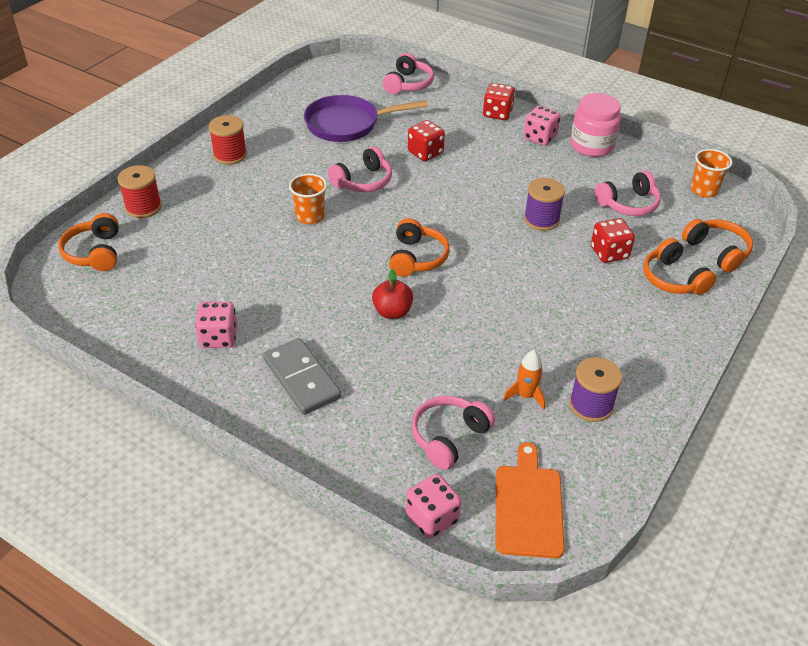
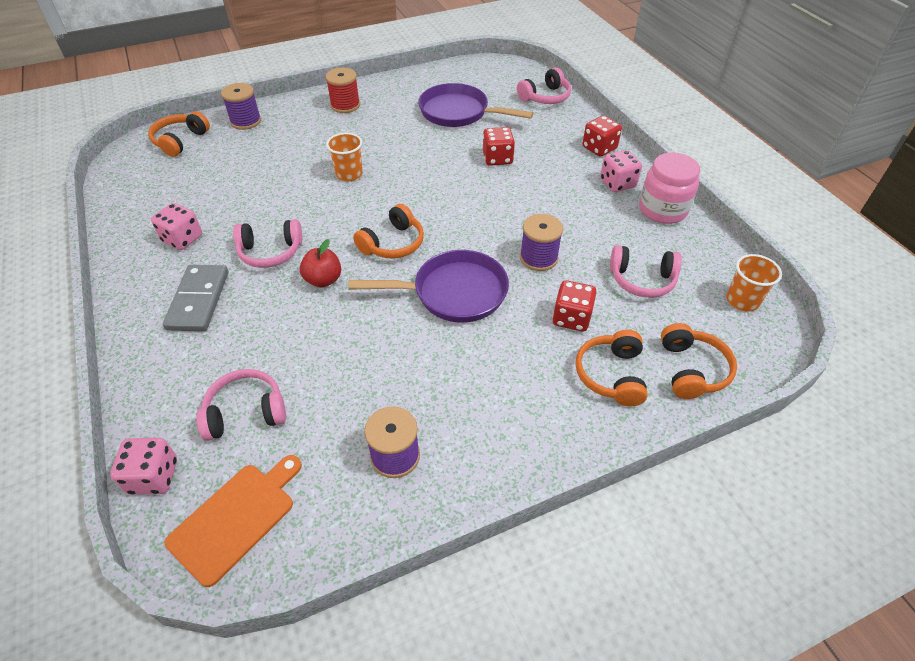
camera: 35 degrees right, 5 degrees up
(143, 207) = (246, 121): red spool -> purple spool
(363, 181) = (420, 162): pink headphones -> pink headphones (270, 252)
(507, 274) = (453, 293): none -> purple pan
(525, 395) = (348, 412): orange rocket -> none

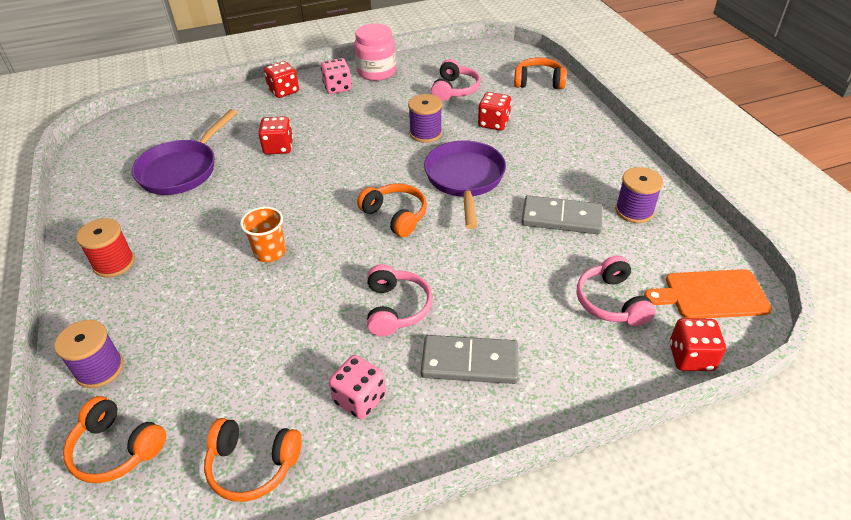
camera: 85 degrees left, 5 degrees down
(153, 476) = (691, 357): pink dice -> red dice
(236, 518) = (711, 295): orange cutting board -> orange cutting board turned 45 degrees counterclockwise
(323, 280) = (443, 262): red apple -> none
(384, 377) = (561, 218): none -> grey domino
(545, 97) = (182, 113): pink headphones -> none
(611, 375) = (546, 112): orange headphones -> orange headphones (253, 465)
(742, 300) = (476, 56): orange cup -> none

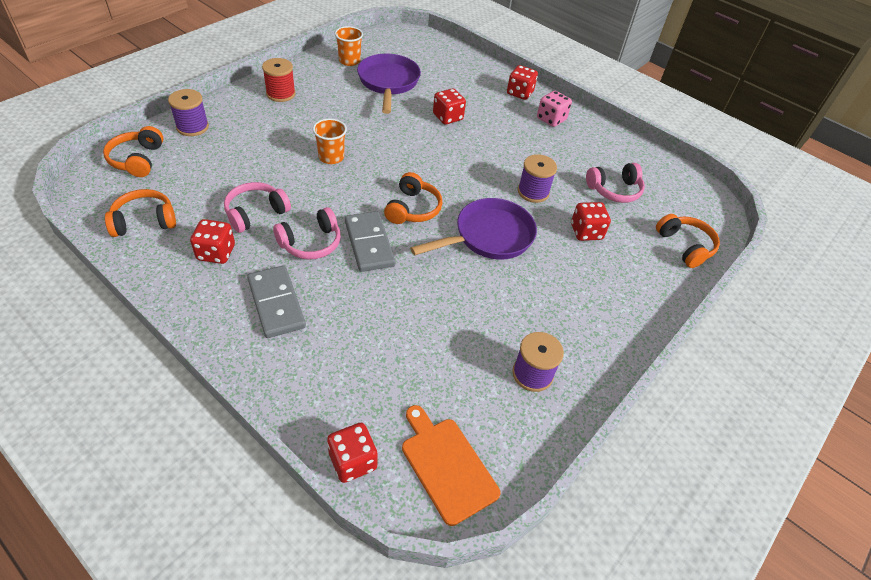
camera: 55 degrees right, 5 degrees up
(110, 187) = (349, 61): none -> orange cup
(182, 169) = (388, 83): purple pan -> purple pan turned 90 degrees clockwise
(253, 465) = (144, 221): orange headphones -> orange headphones turned 90 degrees clockwise
(360, 399) = (216, 253): pink dice -> red dice
(376, 72) = (595, 133): pink jar -> none
(561, 218) = (482, 318): grey domino -> grey domino (369, 243)
(611, 302) = (392, 382): pink headphones -> pink headphones (256, 213)

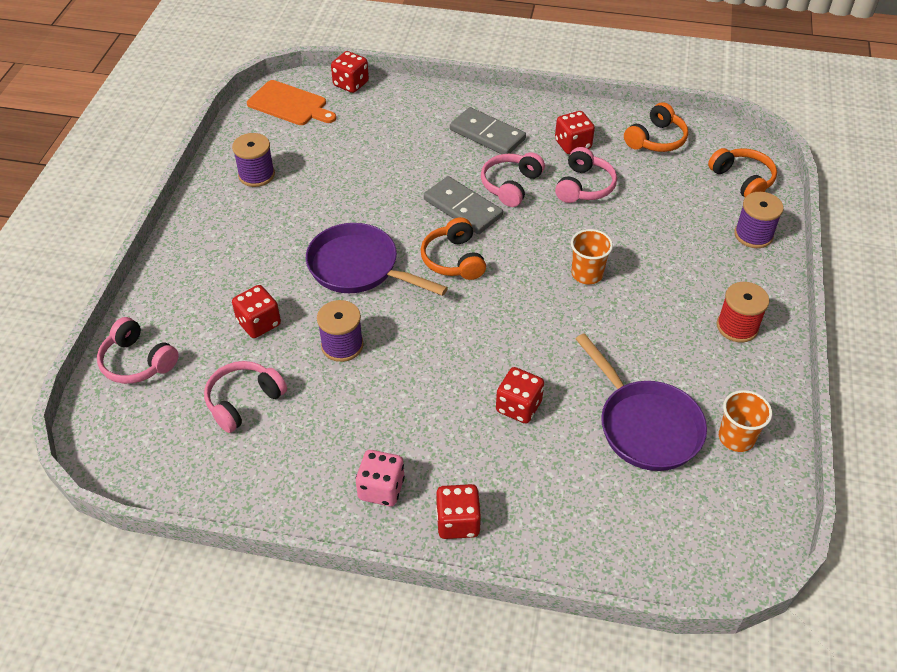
camera: 155 degrees right, 0 degrees up
(489, 236) = (359, 268): purple pan -> purple pan turned 90 degrees clockwise
(685, 246) = (137, 362): orange headphones -> pink headphones

